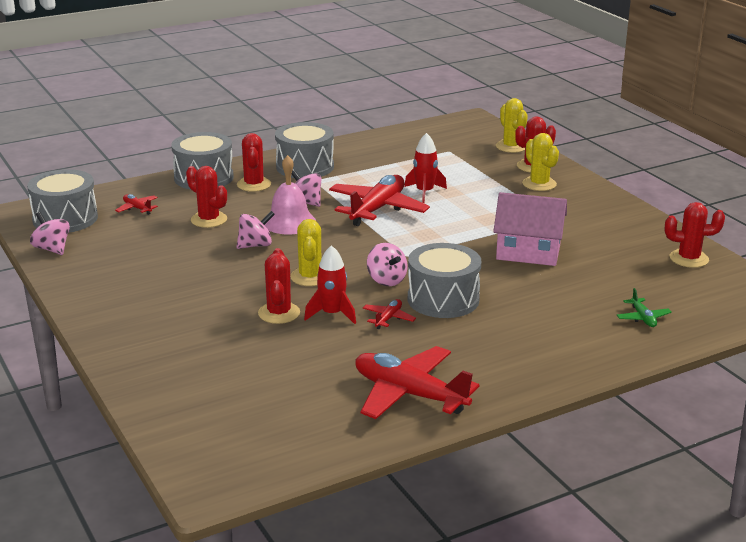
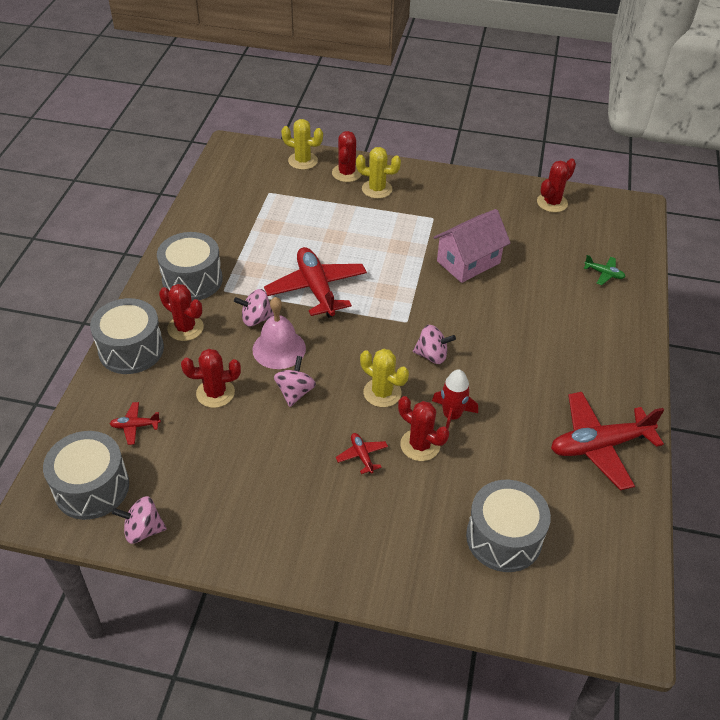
camera: 50 degrees left, 20 degrees up
(388, 318) = (488, 390): red plane -> red plane (362, 456)
(424, 192) = (320, 248): red rocket -> none
(443, 299) = (489, 345): grey drum -> grey drum (504, 538)

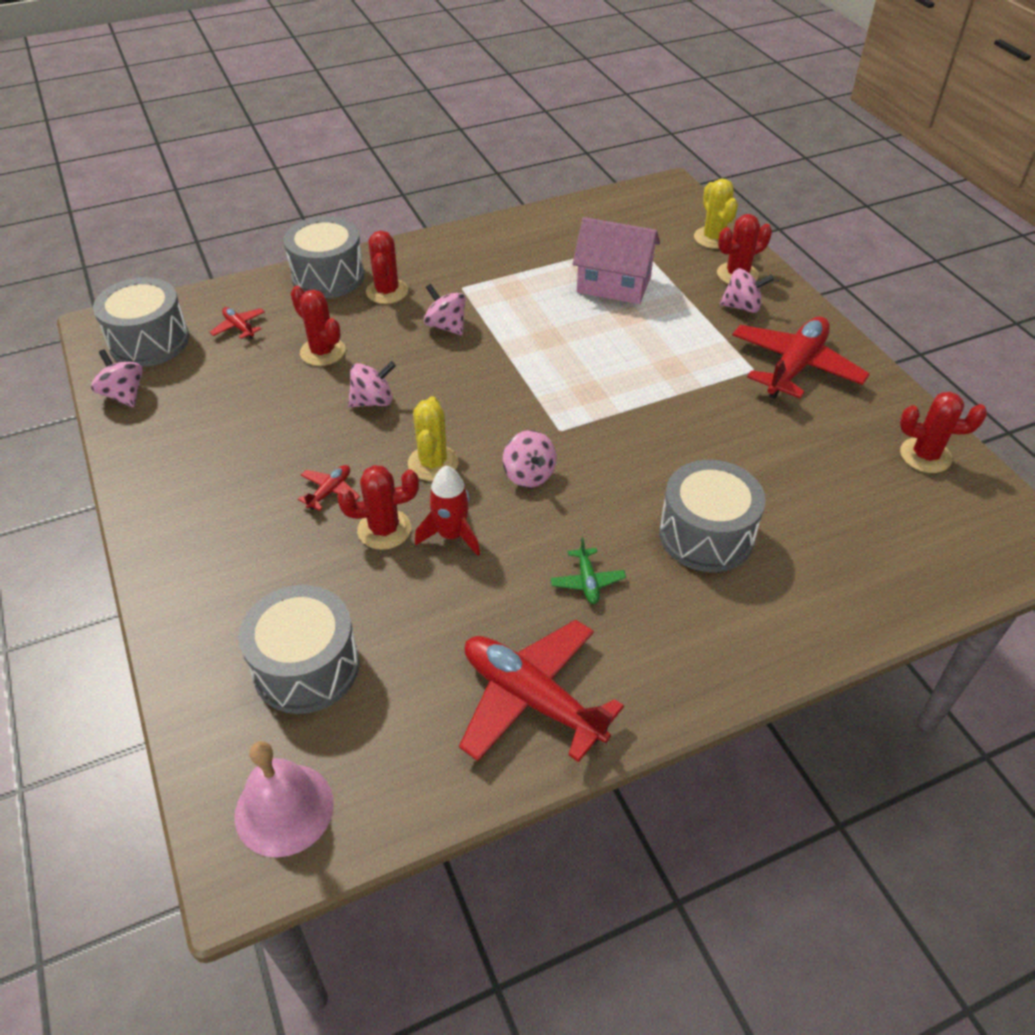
camera: 55 degrees right, 0 degrees up
(192, 280) = (454, 263): grey drum -> grey drum (706, 535)
(279, 349) = (421, 361): pink bell -> pink bell (284, 809)
(316, 289) = (533, 343): red plane -> red plane (795, 367)
(377, 189) = (742, 307): yellow cactus -> pink spinning top
(420, 445) = (384, 529): red cactus -> red cactus turned 75 degrees clockwise
(468, 262) = (716, 433): pink house -> pink house (614, 284)
(604, 273) = (856, 567): green plane -> green plane (587, 581)

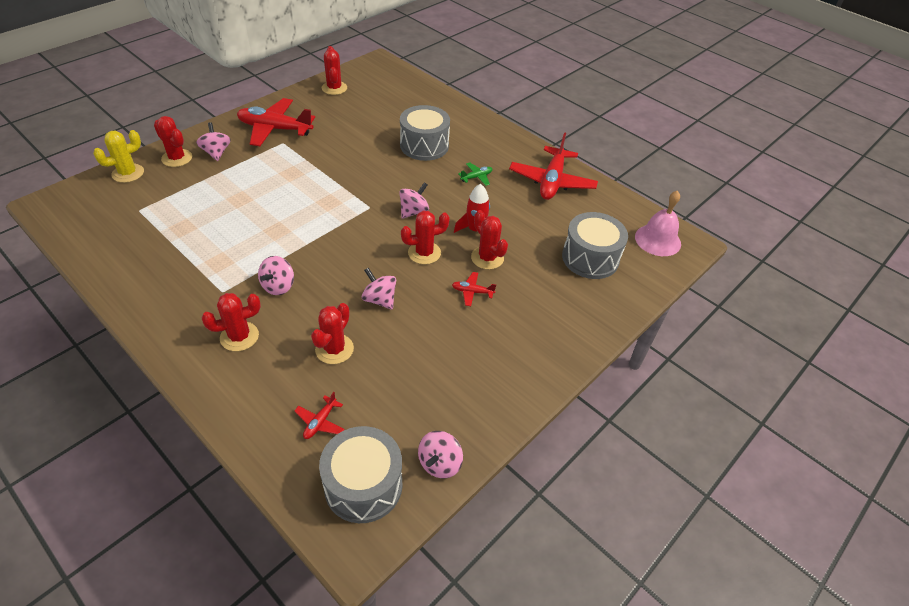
camera: 115 degrees left, 0 degrees up
(328, 276) = (224, 387): grey drum -> none
(433, 463) = (424, 253): yellow cactus -> red cactus
(614, 284) = (201, 211): pink house -> none

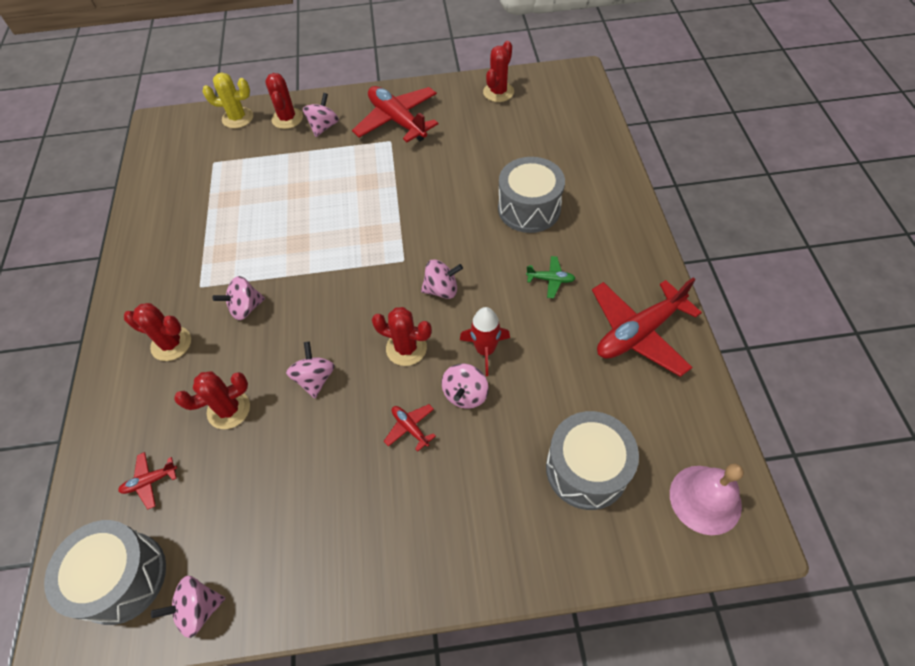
camera: 45 degrees right, 10 degrees up
(487, 258) = (465, 394): red cactus -> pink spinning top

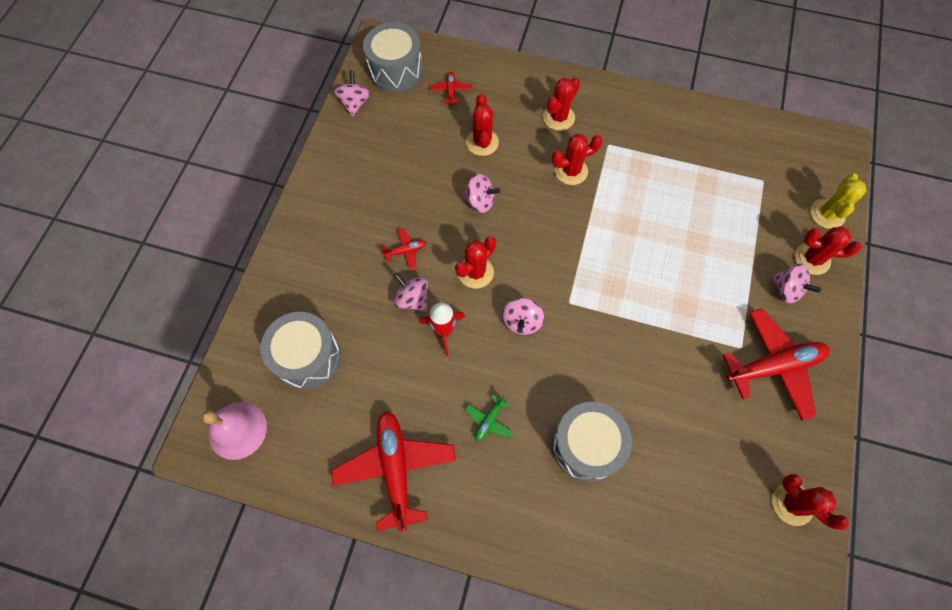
camera: 110 degrees right, 10 degrees up
(246, 308) = (571, 171): pink spinning top -> red cactus

